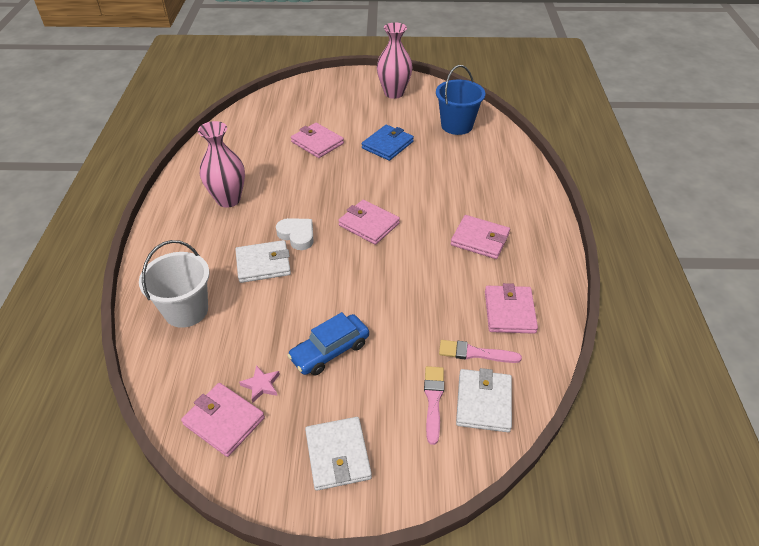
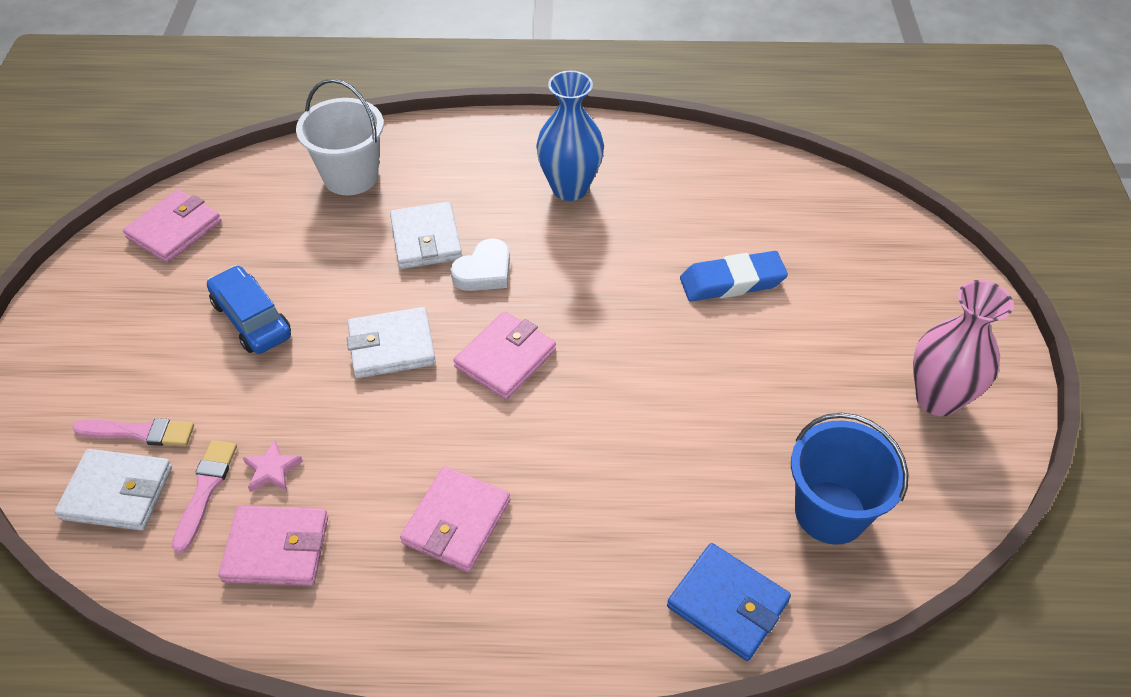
camera: 90 degrees right, 5 degrees up
(228, 199) = (570, 188): pink vase -> blue vase
(261, 385) = (215, 256): pink star -> pink star (272, 470)
(317, 143) = (732, 282): pink wallet -> blue eraser
(338, 455) = (94, 333): white wallet -> white wallet (392, 346)
(387, 145) = (739, 386): blue wallet -> blue wallet (728, 604)

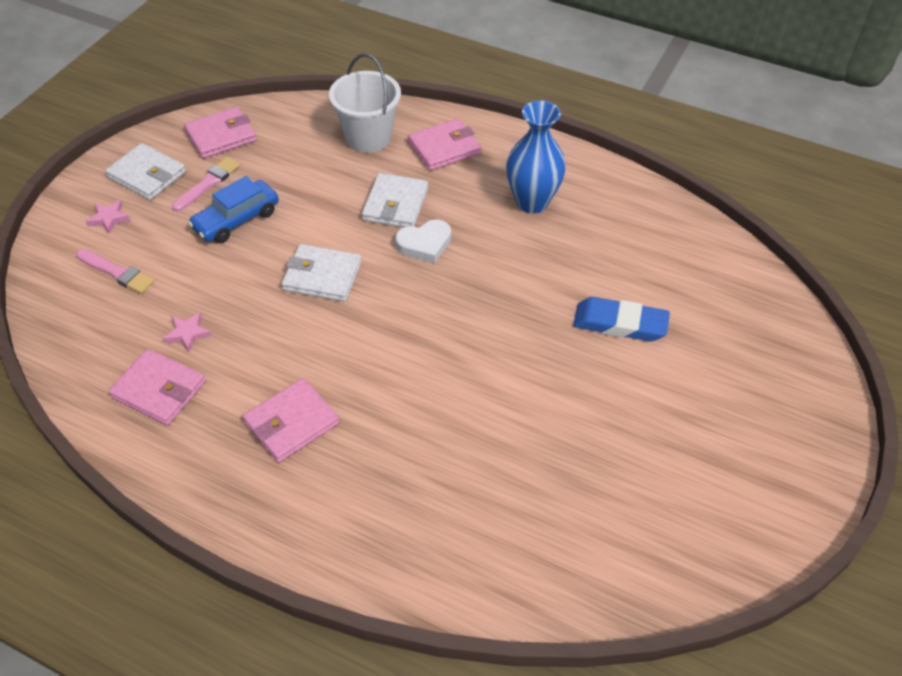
camera: 25 degrees right, 0 degrees up
(89, 372) = (109, 218): none -> pink star
(117, 493) = (80, 309): white wallet -> white wallet (147, 175)
(205, 490) = (136, 329): pink brush -> pink brush (208, 183)
(252, 319) = (236, 220): blue car -> blue car turned 120 degrees counterclockwise
(505, 358) = (400, 317): pink wallet -> pink wallet (444, 148)
(728, 604) = (456, 571): blue wallet -> none
(830, 512) = (584, 538): blue bucket -> none
(937, 398) = (739, 486): pink vase -> none

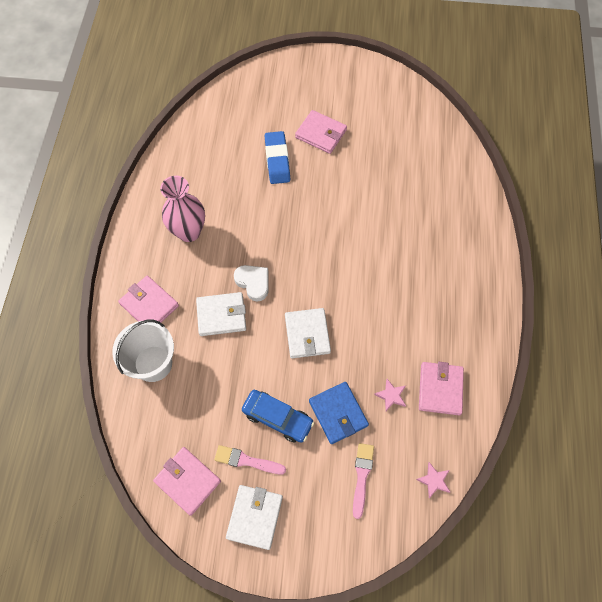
camera: 110 degrees left, 15 degrees up
(109, 218) = (313, 518): pink star -> pink star (434, 480)
(203, 274) = (338, 413): none -> blue wallet
(292, 423) = (425, 301): pink wallet -> pink wallet (321, 134)
(532, 202) = (189, 232): blue vase -> pink vase

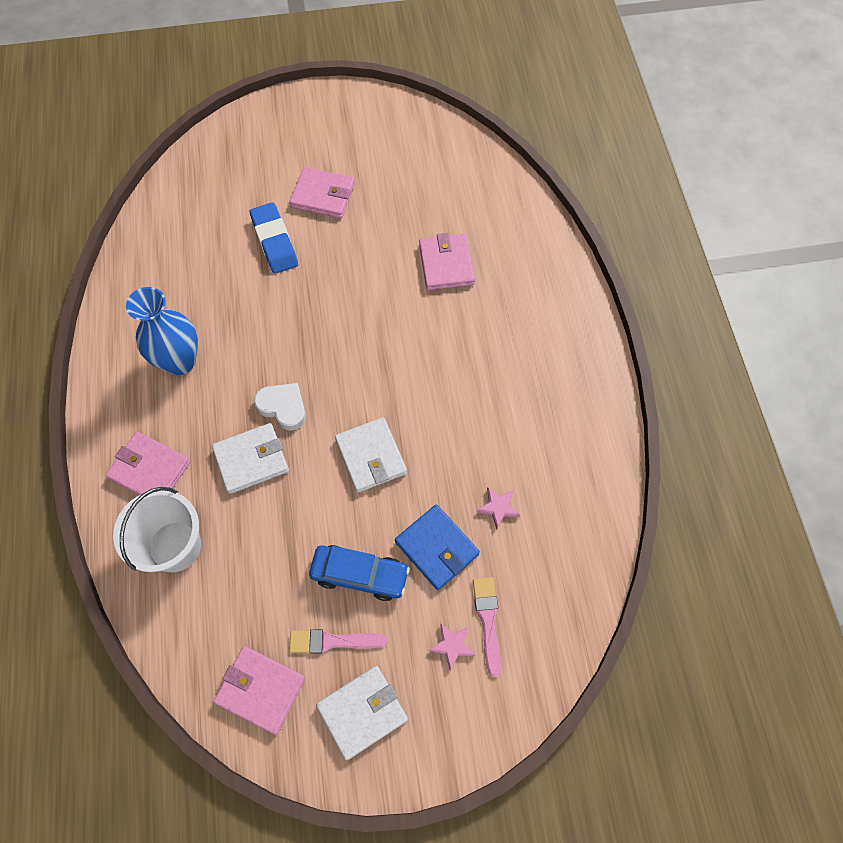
camera: 15 degrees left, 0 degrees up
(189, 232) = (180, 361): pink vase -> blue vase
(254, 517) = (362, 712): white wallet -> white wallet turned 60 degrees clockwise
(434, 480) = (579, 601): pink star -> pink star (452, 646)
(440, 389) = (557, 483): pink wallet -> pink wallet (446, 264)

